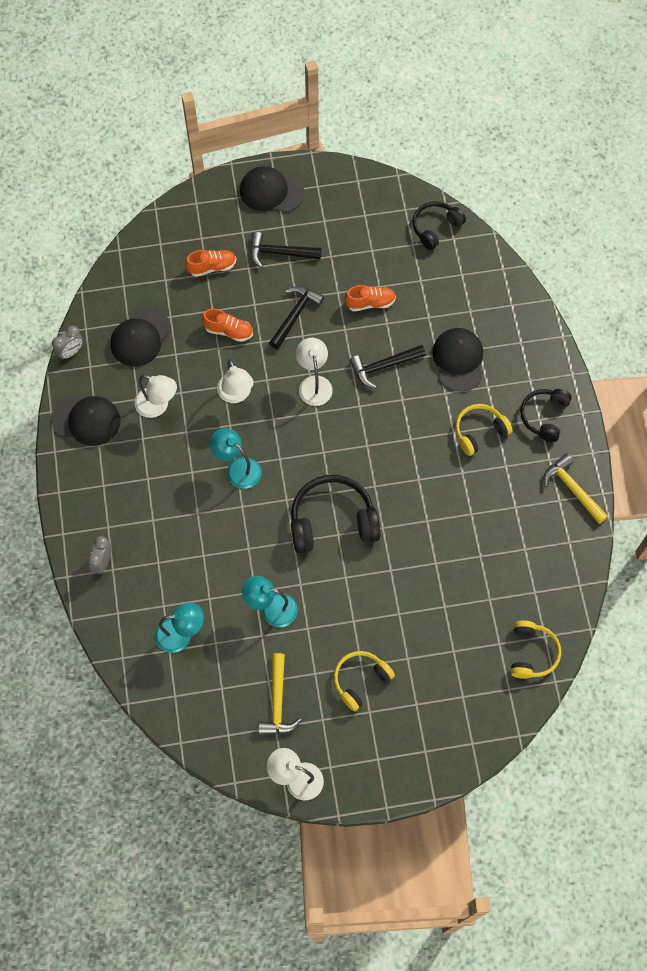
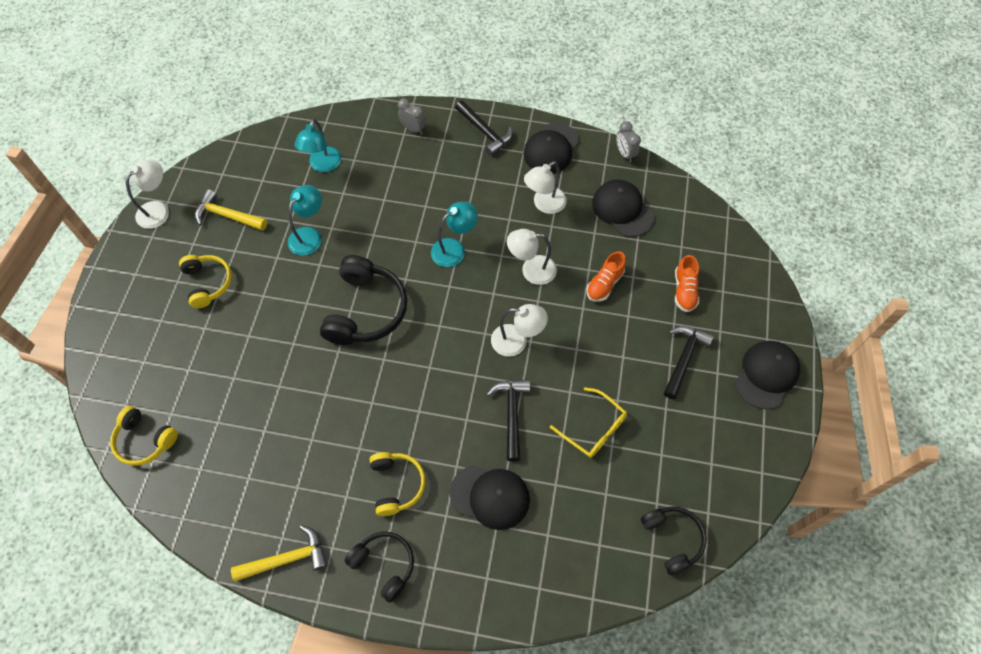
camera: 110 degrees right, 5 degrees down
(295, 315) = (602, 349): black hammer -> black hammer (485, 132)
(370, 303) = (593, 429): orange shoe -> yellow glasses

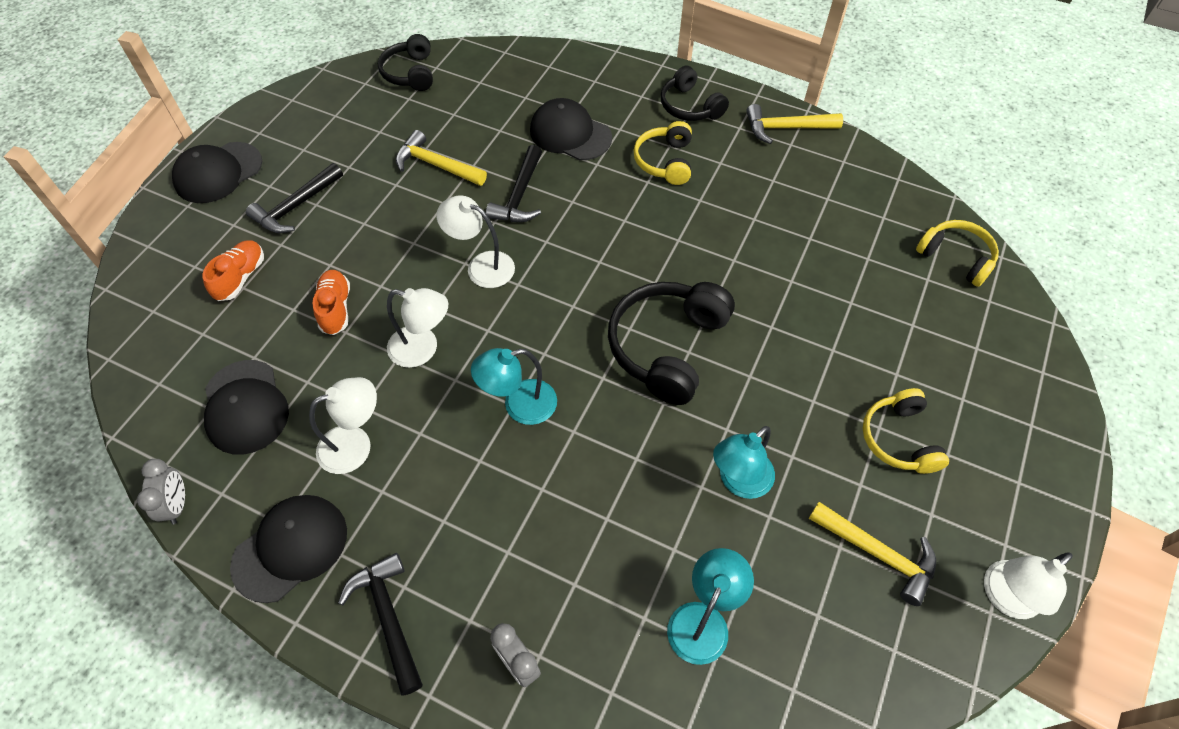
camera: 165 degrees left, 5 degrees down
(593, 429) = (436, 165): yellow glasses -> yellow hammer
(604, 284) = (335, 308): orange shoe -> orange shoe turned 60 degrees counterclockwise

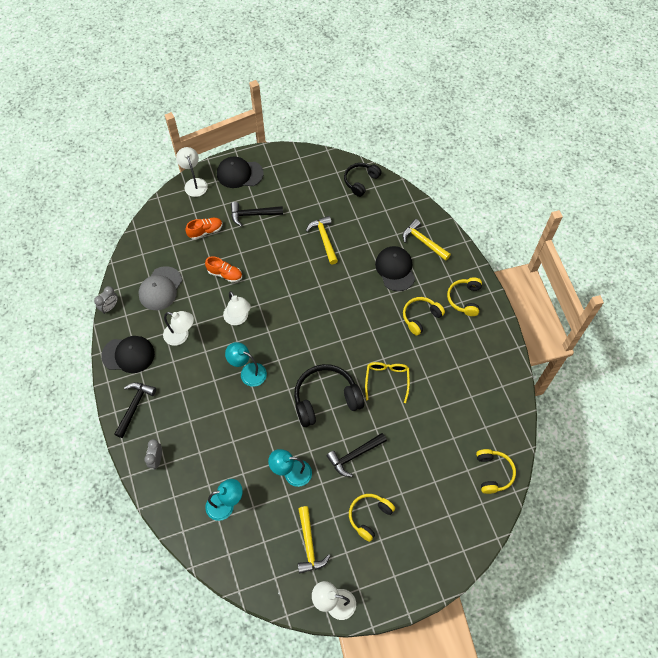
camera: 45 degrees right, 5 degrees up
(245, 407) = (160, 288): black cap -> grey cap
(335, 308) = (225, 274): orange shoe -> orange shoe turned 75 degrees clockwise
(481, 266) = (294, 302): white lamp -> white lamp (194, 183)
(520, 195) = (342, 282): black hammer -> black hammer (354, 455)
(690, 106) = (464, 299): black headphones -> yellow headphones
(713, 260) = (387, 380): none -> yellow glasses
(786, 128) = (496, 347): yellow hammer -> yellow hammer (423, 242)

